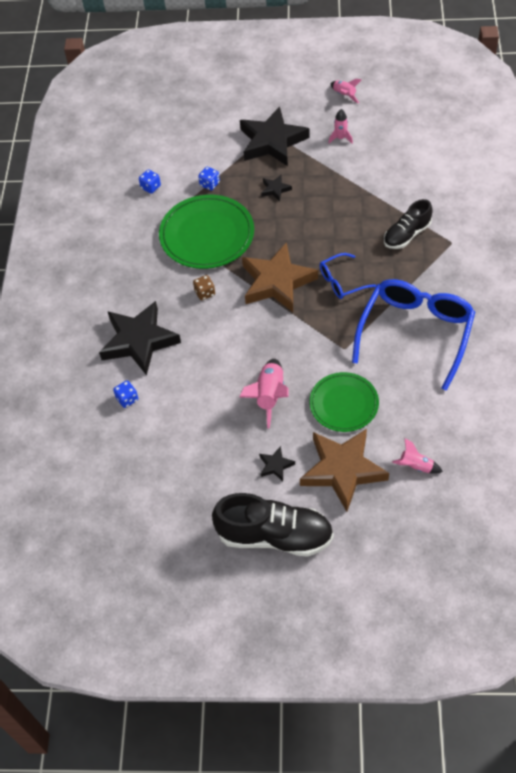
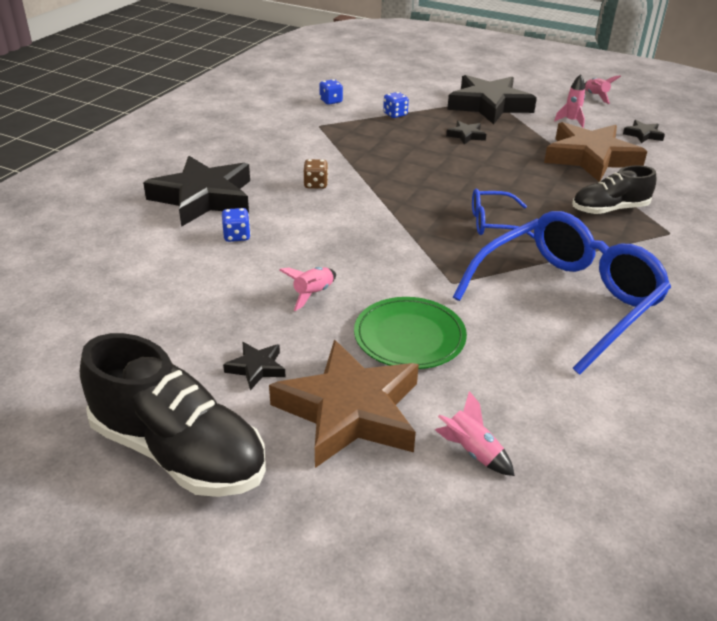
camera: 20 degrees right, 20 degrees down
(127, 399) = (137, 238): blue dice -> blue dice (237, 236)
(207, 235) = (359, 145): green plate -> none
(269, 396) = (313, 294): pink rocket -> pink rocket, size x0.60
(277, 282) = (410, 200): brown star -> brown star (590, 158)
(397, 135) = (643, 135): none -> black star

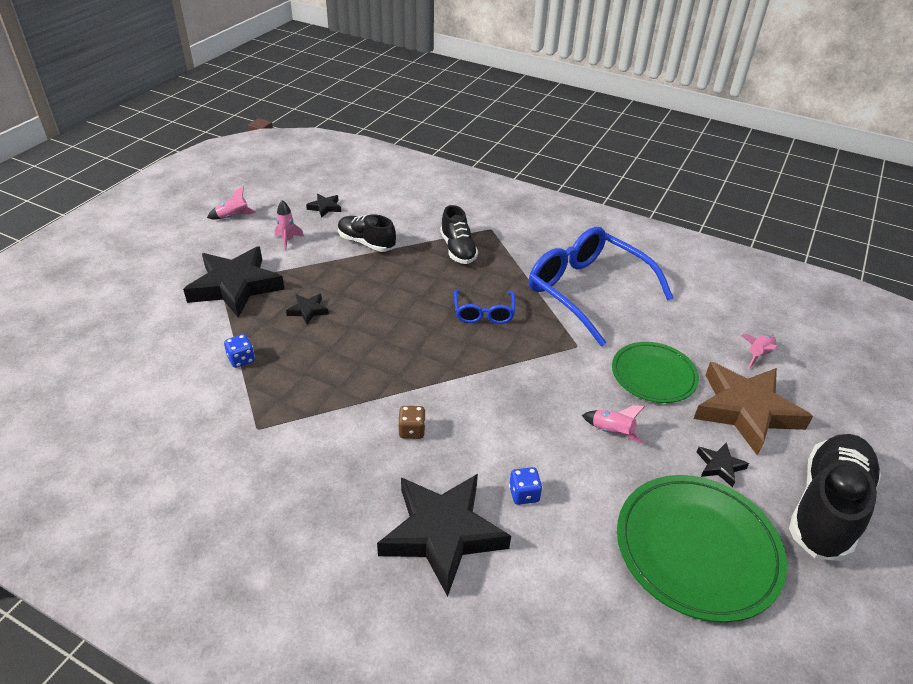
camera: 90 degrees left, 5 degrees up
(151, 331) = (697, 549): none -> green plate
(331, 101) = (183, 416): blue dice -> none
(590, 158) = (366, 243): brown star -> black shoe

